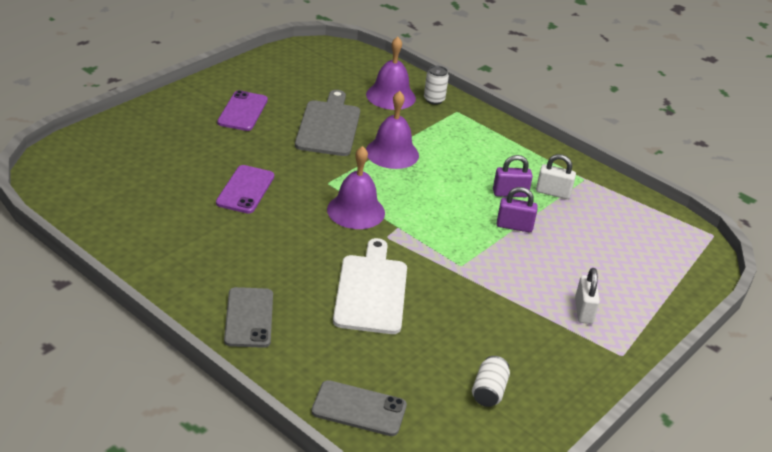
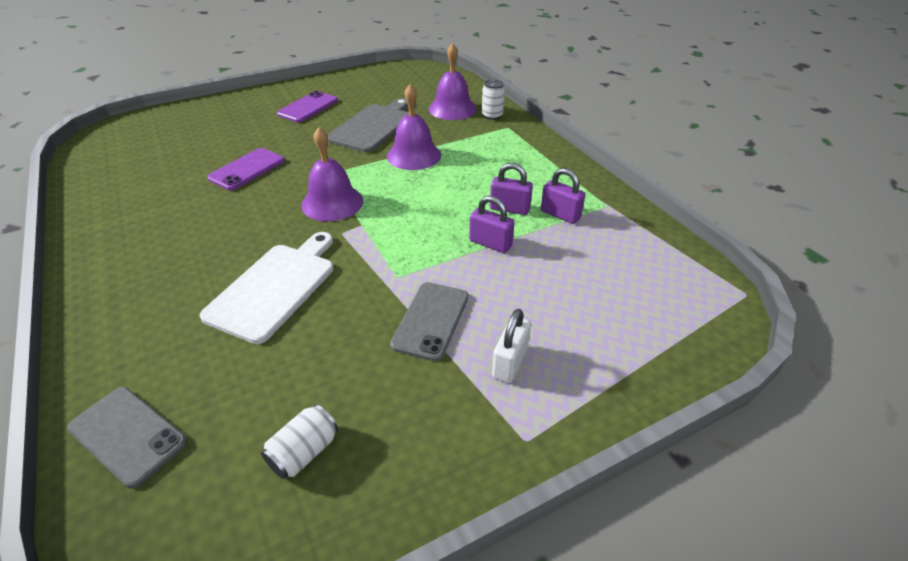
camera: 25 degrees right, 5 degrees up
(249, 318) = (125, 293): grey phone -> grey phone (431, 320)
(553, 193) = (560, 214): white padlock -> purple padlock

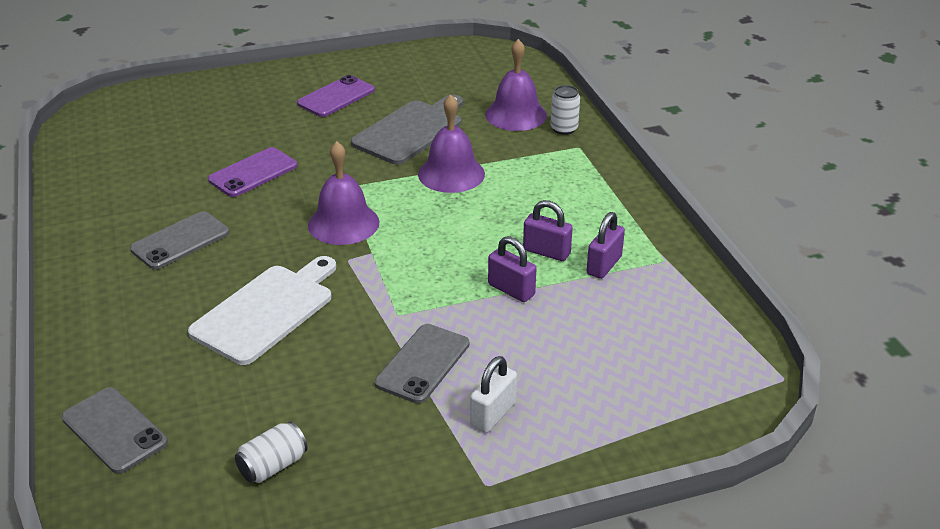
camera: 10 degrees right, 5 degrees down
(186, 232) = (180, 241): none -> grey phone
(560, 214) = (604, 265): purple padlock -> purple padlock turned 75 degrees clockwise

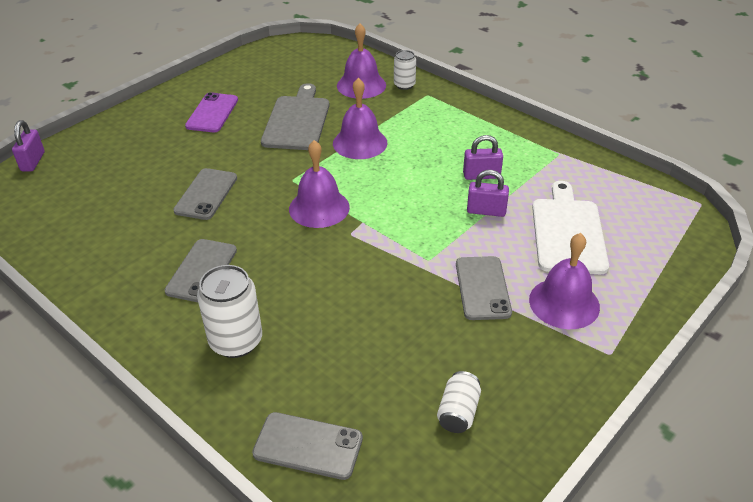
camera: 30 degrees left, 5 degrees up
(146, 314) = (236, 341): none -> white can
(253, 173) = (206, 194): purple phone -> grey phone
(266, 311) = (330, 297): white cutting board -> white cutting board (567, 232)
(493, 414) = (564, 303): white padlock -> purple bell
(604, 265) = (526, 171): purple padlock -> purple padlock (33, 161)

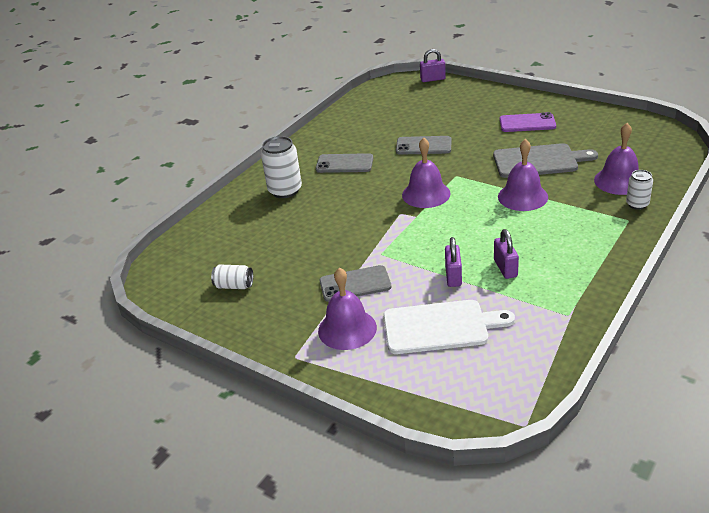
camera: 85 degrees right, 5 degrees down
(308, 446) = (208, 232): grey phone -> none

